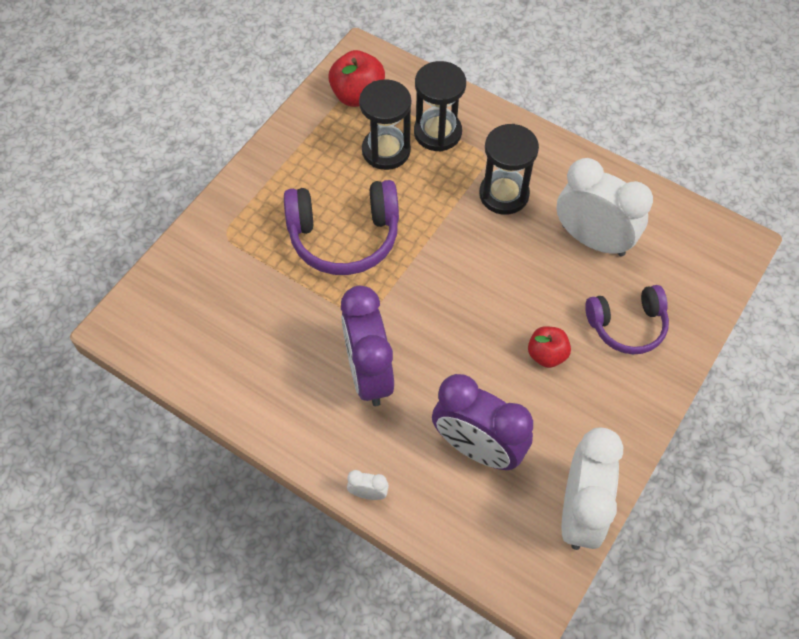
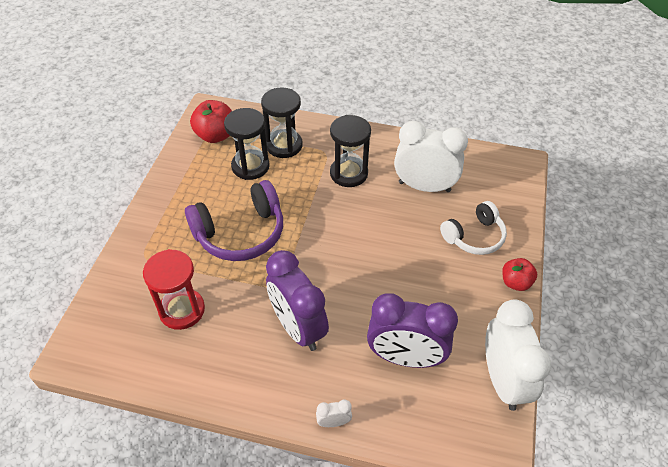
camera: 20 degrees left, 10 degrees down
(248, 312) = (182, 310): none -> red hourglass
(546, 354) = (427, 273): red apple -> red apple (515, 282)
(627, 325) = (474, 236): purple headphones -> white headphones

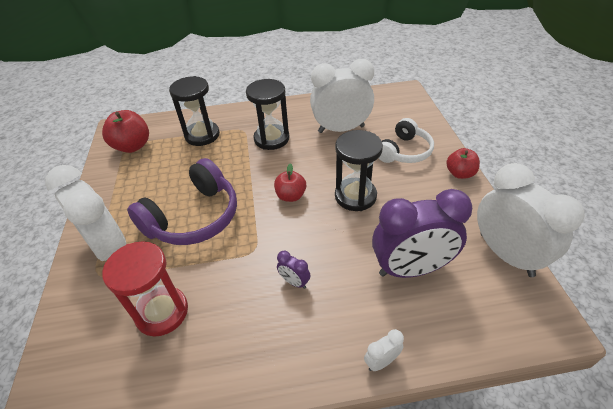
camera: 20 degrees left, 5 degrees down
(161, 236) = (109, 248): none -> white clock
(250, 166) = (178, 160): black hourglass -> black hourglass (355, 196)
(298, 328) = (294, 282): purple clock -> purple clock, size x0.41
(336, 244) = (291, 196): none -> red apple

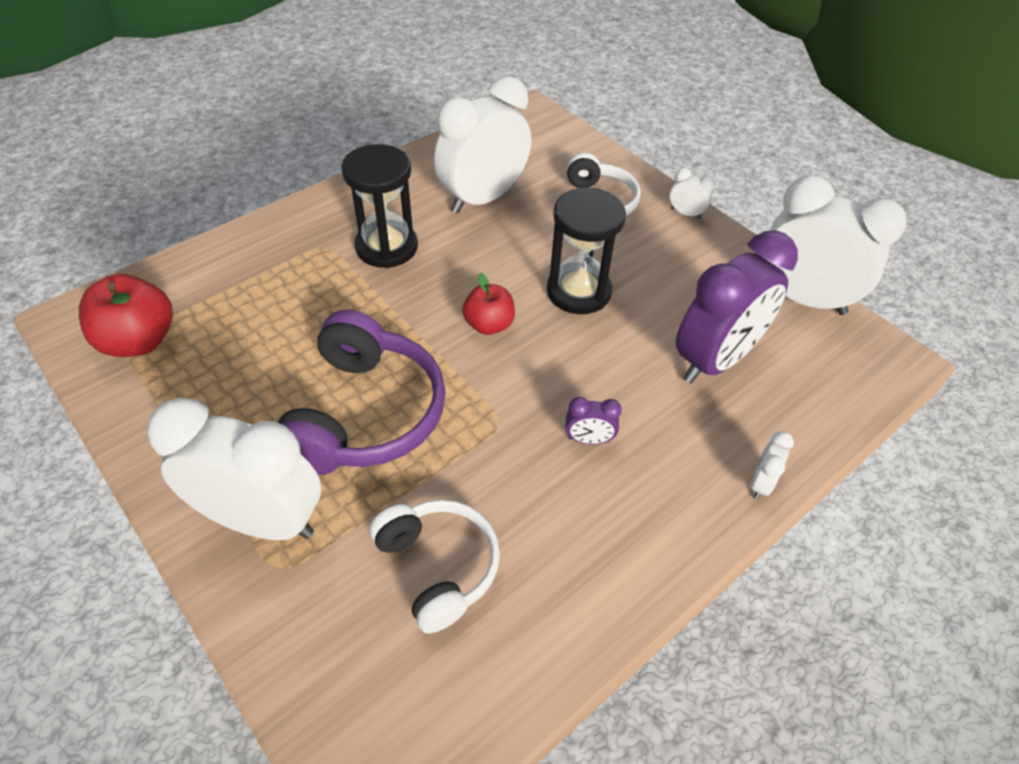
camera: 35 degrees left, 5 degrees up
(162, 312) = (438, 567): red hourglass -> white headphones
(202, 135) = (259, 279): black hourglass -> none
(460, 173) = (685, 213): red apple -> white clock

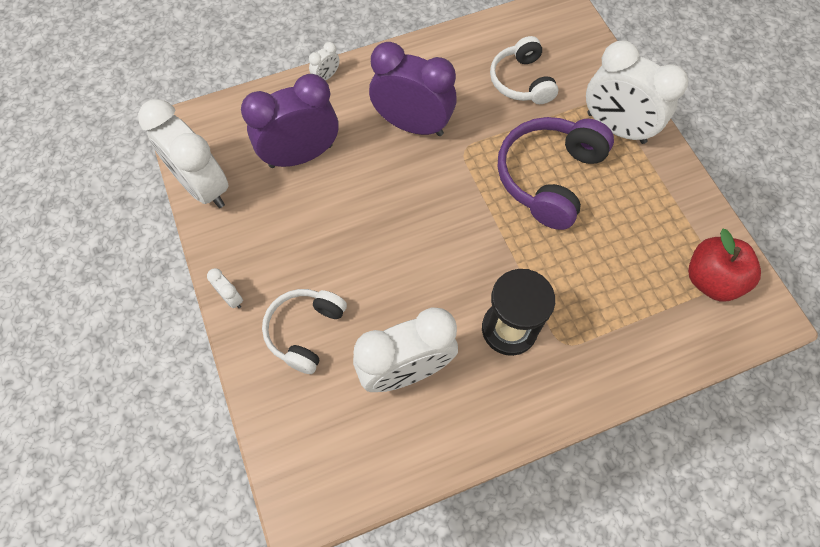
camera: 160 degrees left, 15 degrees up
(489, 325) = (446, 225): red apple -> none
(578, 291) = (366, 238): black hourglass -> none
(589, 439) = (412, 125): purple clock -> purple clock, size x2.47

